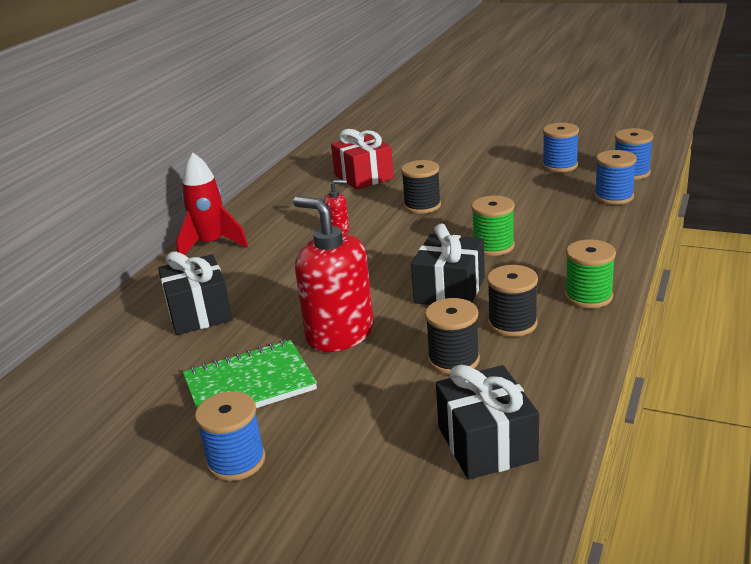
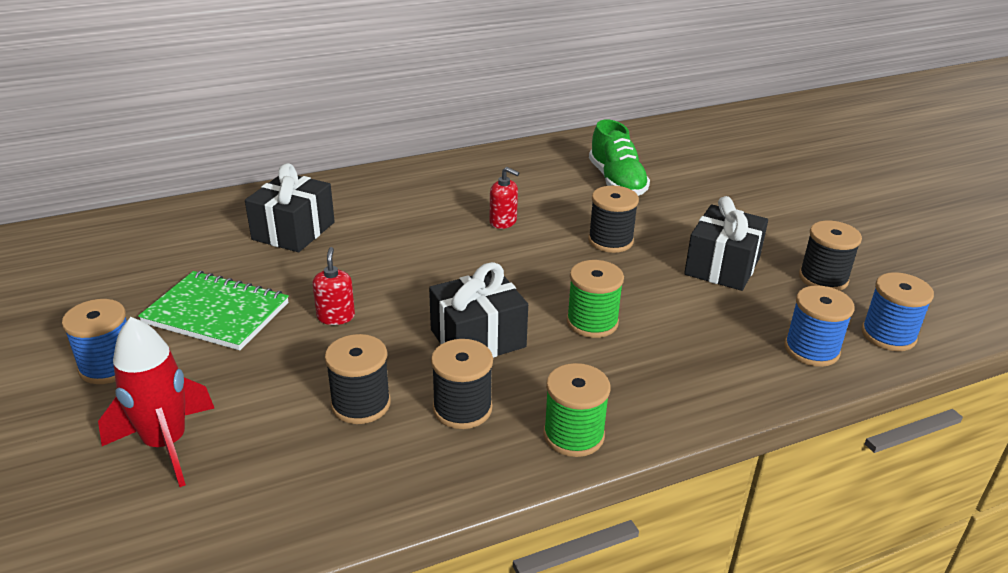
camera: 40 degrees right, 5 degrees up
(211, 245) = (400, 177): red rocket -> red rocket (166, 444)
(339, 334) = (336, 316): red soap dispenser -> red soap dispenser, size x0.46
(363, 177) = (617, 181): red gift -> green shoe
(487, 443) = (244, 496): black gift -> black gift (722, 266)
(560, 165) = (823, 278): blue spool -> black spool

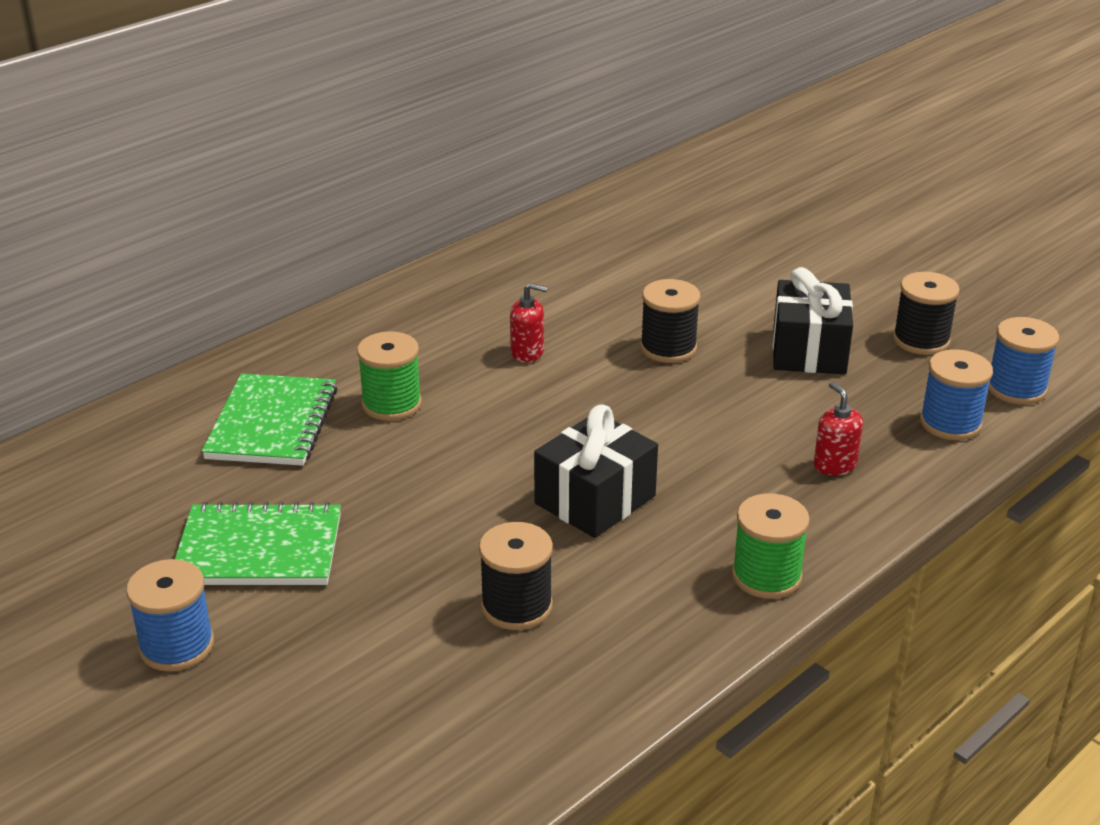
camera: 20 degrees left, 0 degrees up
(166, 444) = (327, 710): red rocket -> none
(293, 231) = (272, 424): black gift -> green notebook
(336, 316) = (411, 516): red soap dispenser -> red soap dispenser (834, 465)
(462, 409) = (632, 581): black spool -> none
(592, 322) = (708, 450): green spool -> green spool (391, 404)
(617, 181) = (628, 270): green shoe -> none

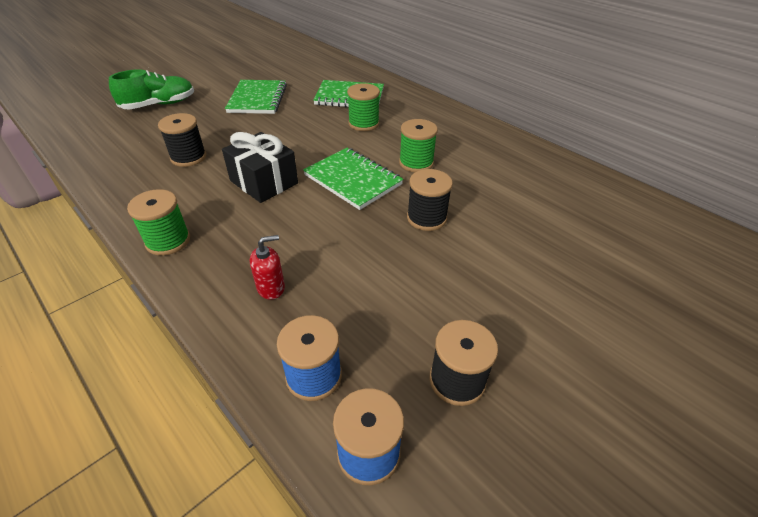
camera: 90 degrees right, 10 degrees up
(177, 646) = (206, 88): blue spool -> none
(264, 712) = (159, 105): none -> green shoe
(527, 352) = (416, 163): red soap dispenser -> green spool
(581, 410) = (353, 180): none -> green notebook
(809, 351) = (430, 293): black gift -> none

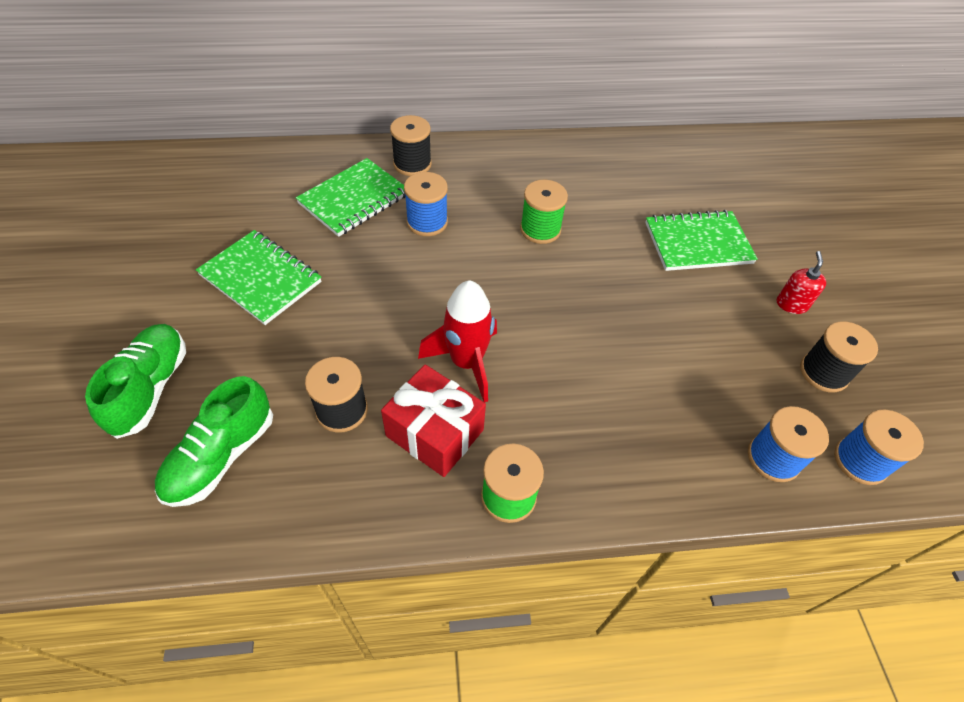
camera: 55 degrees left, 10 degrees up
(130, 138) = (221, 456): none -> green shoe
(197, 193) = (435, 433): none -> red gift
(264, 182) = (466, 362): black gift -> red rocket
(271, 288) = (649, 437): red soap dispenser -> red soap dispenser (791, 304)
(353, 180) = (527, 290): green notebook -> green notebook (698, 243)
(363, 124) = (427, 222): green spool -> blue spool
(426, 218) = (631, 275): black spool -> black spool (412, 164)

